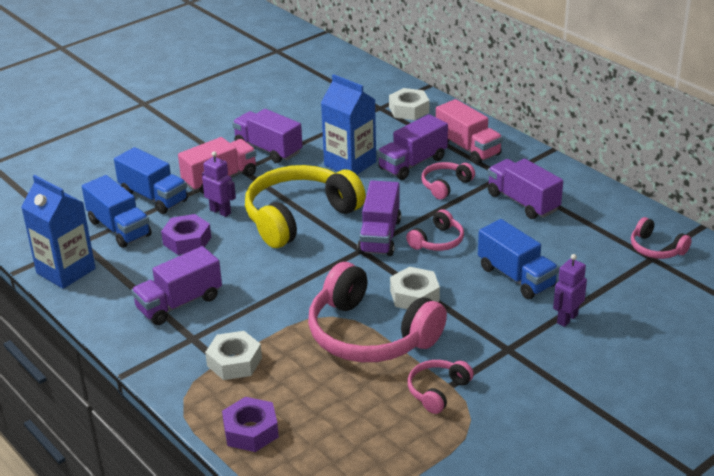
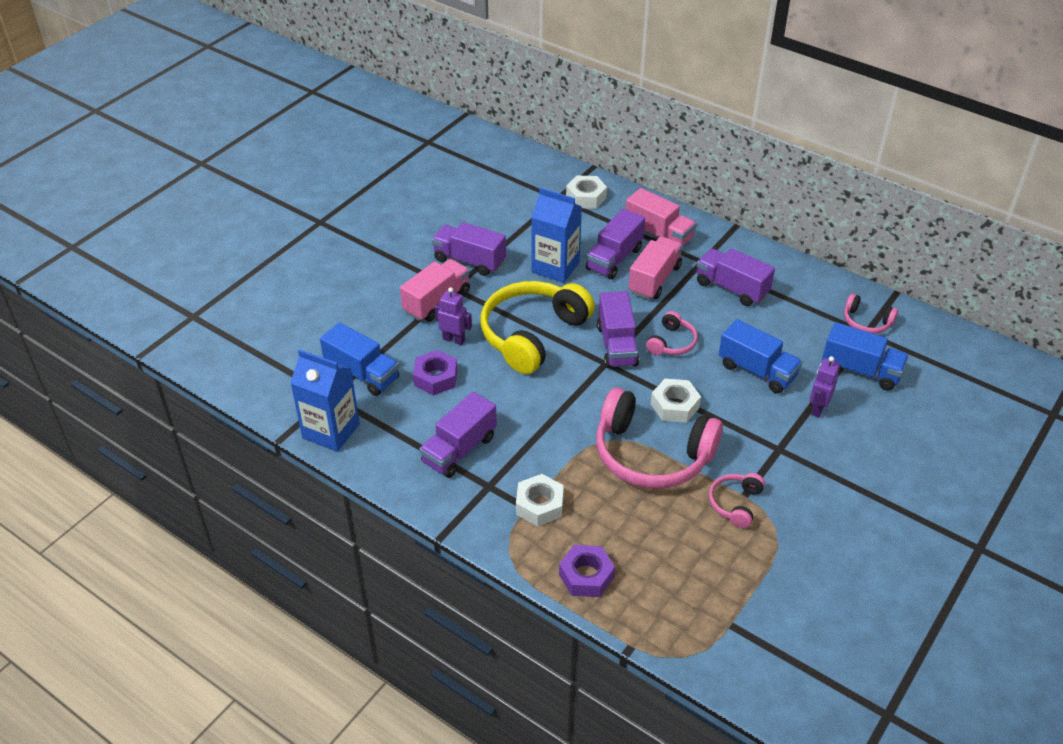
camera: 15 degrees left, 10 degrees up
(153, 197) = (380, 332): blue truck -> blue truck (861, 371)
(445, 185) = (654, 279): pink headphones -> pink truck

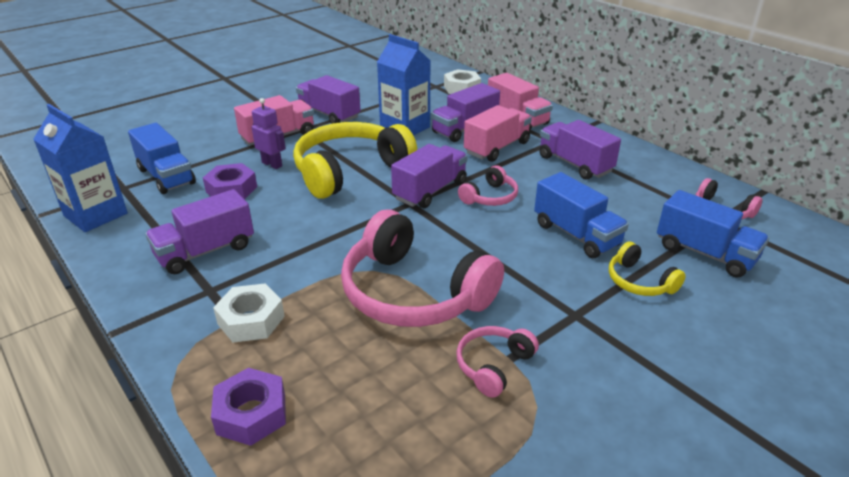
camera: 15 degrees right, 10 degrees down
(617, 345) = (430, 191): purple truck -> purple truck turned 150 degrees counterclockwise
(674, 406) = (465, 251): white nut -> none
(818, 408) = (639, 281): purple robot -> yellow headphones

